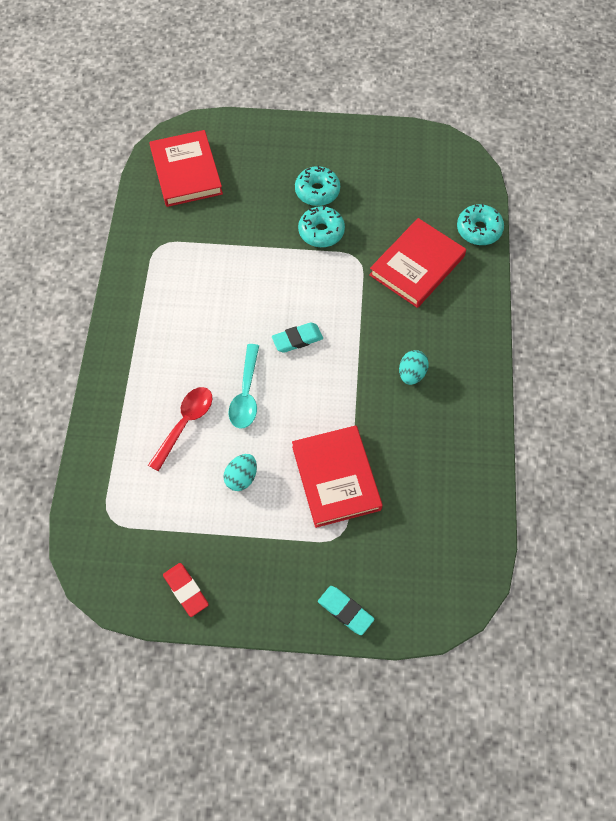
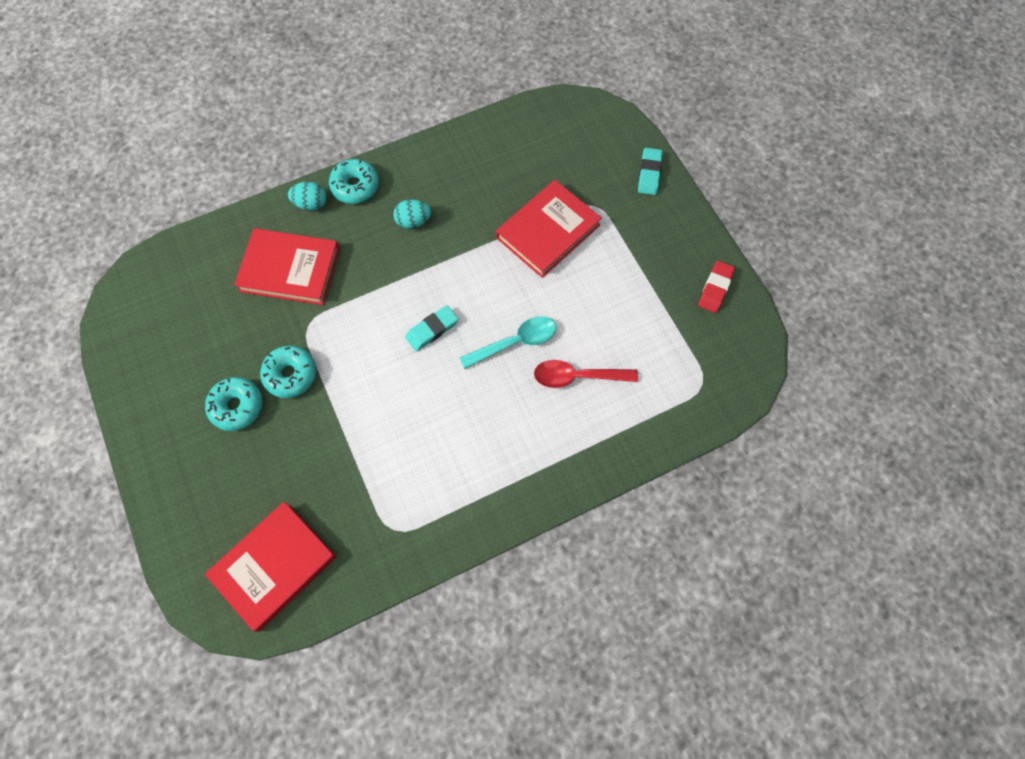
camera: 120 degrees left, 5 degrees up
(241, 477) = (595, 301): turquoise egg -> turquoise egg (311, 204)
(297, 339) = (432, 330): turquoise eraser -> turquoise eraser turned 75 degrees counterclockwise
(479, 230) = (218, 236): turquoise donut -> turquoise donut (355, 186)

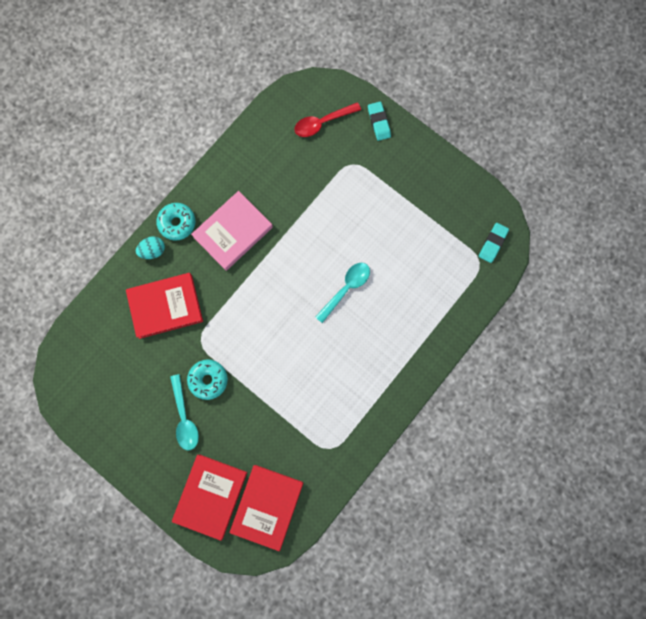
camera: 25 degrees left, 10 degrees up
(237, 406) = (184, 418): turquoise donut -> turquoise spoon
(413, 221) = (233, 232): turquoise egg -> pink book
(432, 330) = (286, 305): turquoise eraser -> turquoise eraser (492, 243)
(548, 231) = (329, 198): red book -> red book (210, 496)
(577, 376) = (397, 294): red spoon -> red spoon (322, 123)
(715, 288) = (459, 190): red eraser -> none

